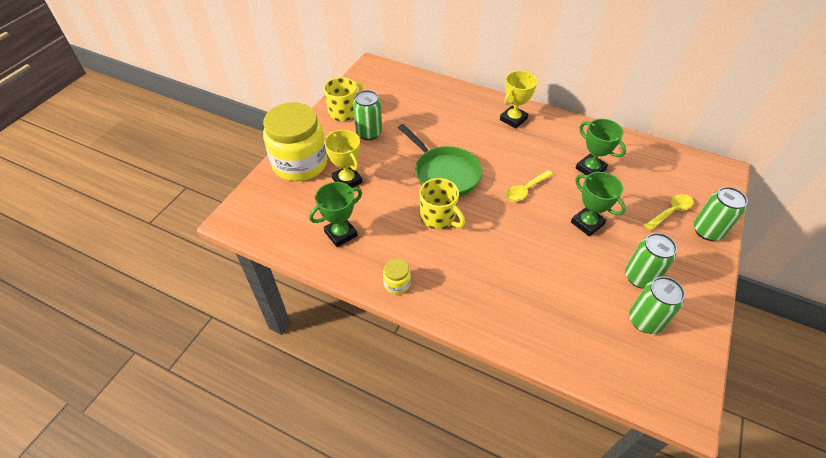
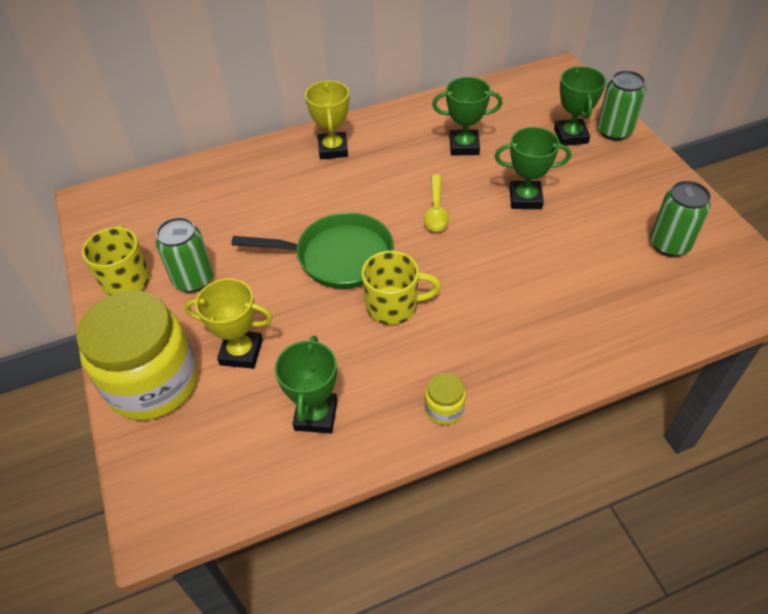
camera: 45 degrees left, 0 degrees up
(640, 277) = (621, 211): green can -> none
(670, 212) = (571, 136): yellow spoon -> green trophy

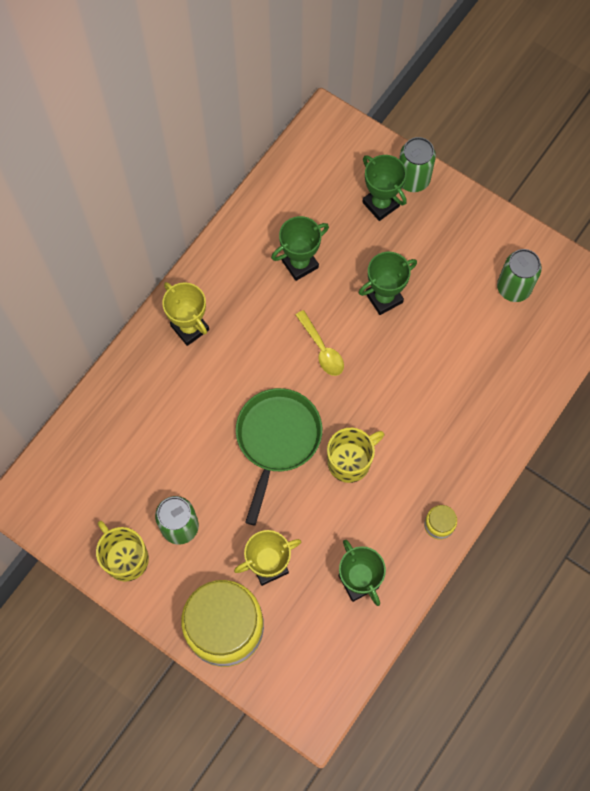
camera: 35 degrees left, 20 degrees up
(338, 256) = (277, 440): green pan -> green pan turned 45 degrees counterclockwise

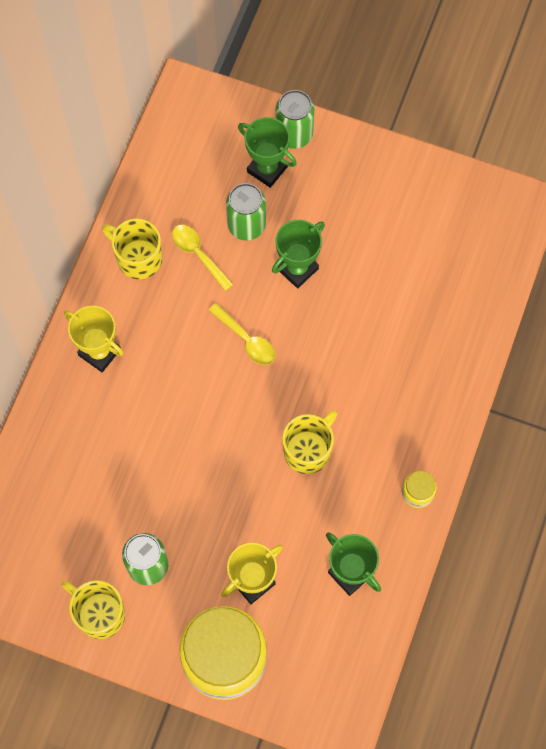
camera: 15 degrees left, 0 degrees up
(246, 254) = (138, 258): none -> yellow mug
(277, 440) = (225, 448): green pan -> none
(300, 264) = (198, 254): green trophy -> yellow spoon
(513, 288) = (430, 224): green can -> green can (246, 225)

